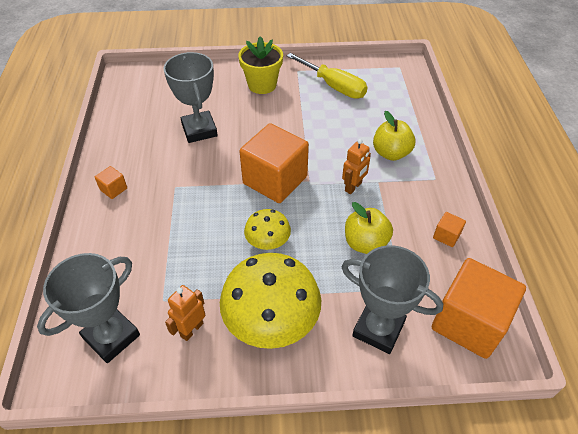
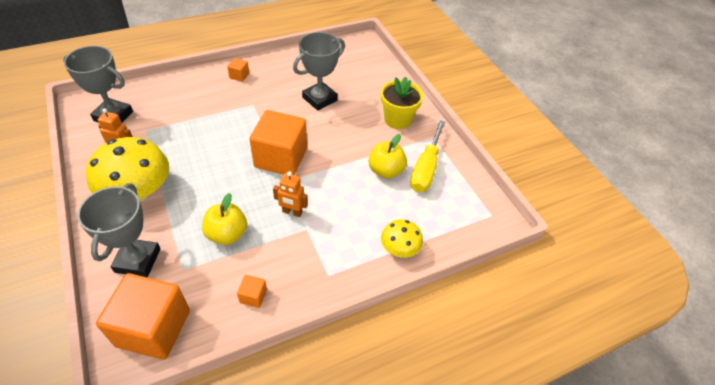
camera: 65 degrees right, 0 degrees up
(268, 241) = (212, 170): yellow mushroom -> yellow mushroom (400, 248)
(391, 153) = (349, 232): yellow apple -> yellow apple (386, 171)

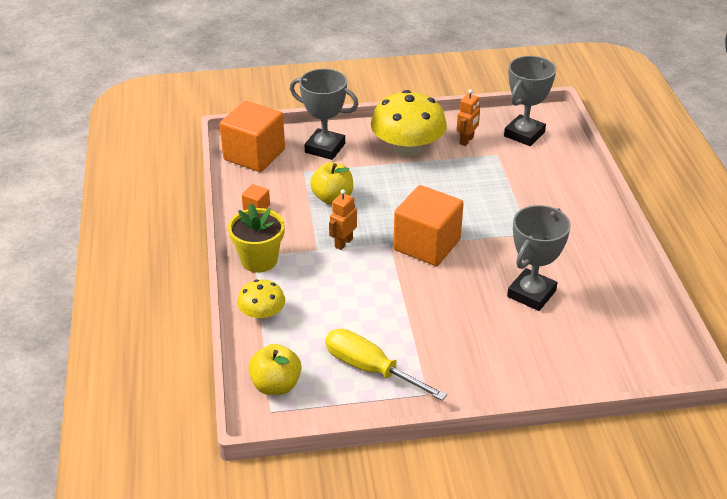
camera: 110 degrees right, 10 degrees down
(239, 76) = (590, 227): orange cube -> none
(319, 99) = (531, 294): grey trophy -> grey trophy turned 60 degrees clockwise
(386, 171) = (379, 329): yellow apple -> yellow apple (276, 385)
(397, 119) = (473, 365): yellow flower pot -> yellow flower pot (259, 260)

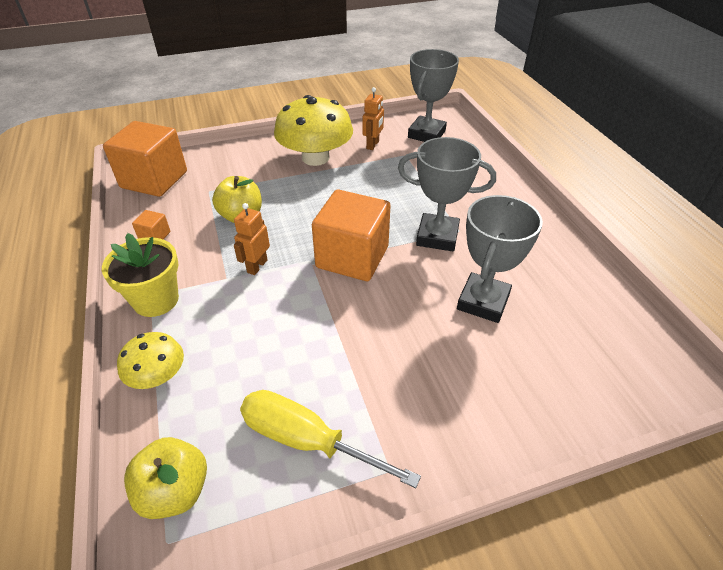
camera: 10 degrees left, 5 degrees up
(325, 148) = (230, 165): grey trophy -> grey trophy (437, 237)

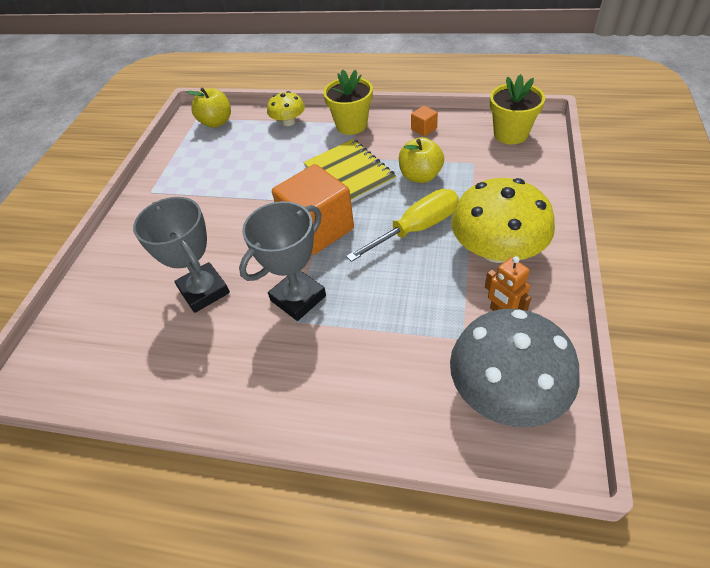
camera: 125 degrees right, 5 degrees up
(154, 180) = (510, 134): orange cube -> yellow flower pot
(257, 266) = (349, 174): orange robot -> yellow notebook
(307, 440) = (196, 167): yellow screwdriver -> yellow screwdriver (416, 229)
(426, 134) = (506, 390): grey trophy -> grey mushroom

